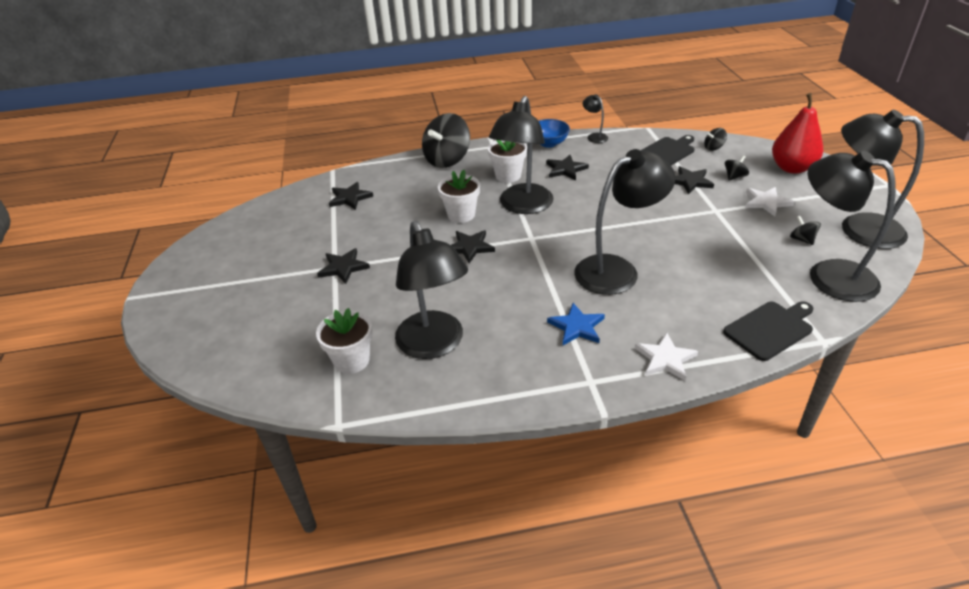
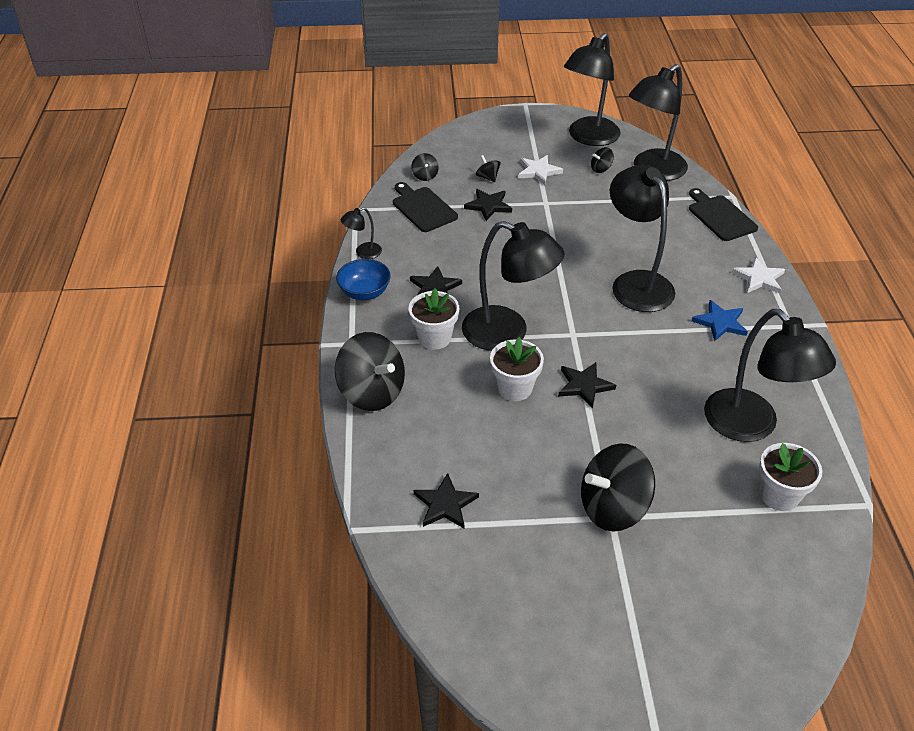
camera: 85 degrees left, 5 degrees up
(343, 267) = (613, 507): black star -> black spinning top
(434, 345) = (751, 426): black lamp -> black lamp turned 75 degrees clockwise
(792, 168) = (481, 142): red pear -> none

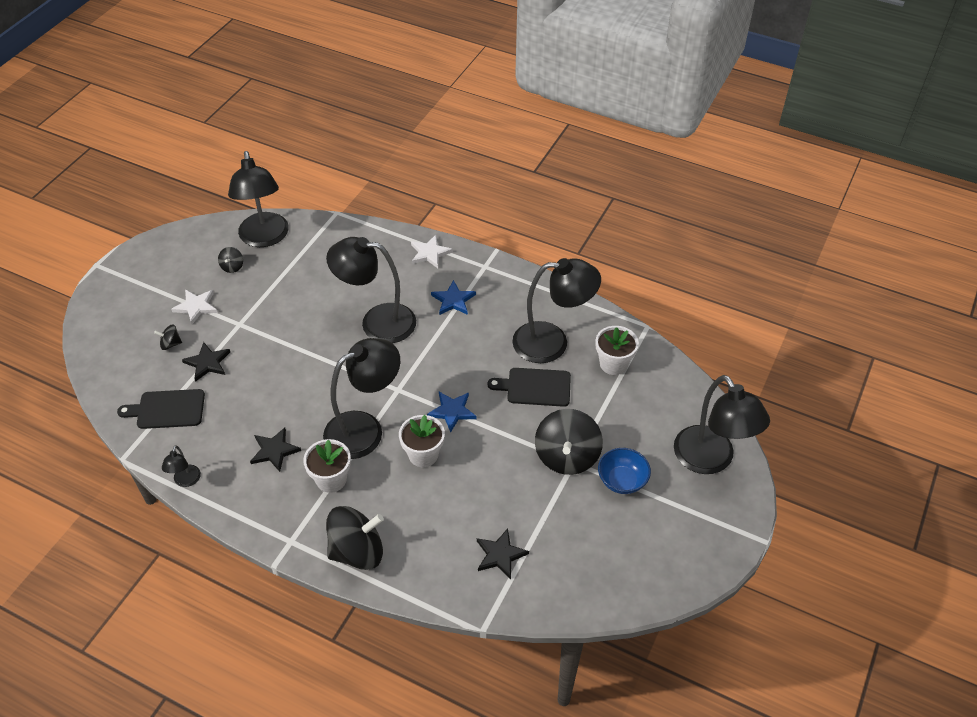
camera: 60 degrees left, 5 degrees up
(364, 292) = (237, 503): blue bowl -> blue bowl (622, 480)
(425, 176) = (125, 386): black spinning top -> none
(584, 385) = (452, 411): black star -> blue star
(588, 138) = (186, 251): black lamp -> black lamp (710, 460)
(720, 216) = (351, 233): black cutting board -> black cutting board (535, 387)

